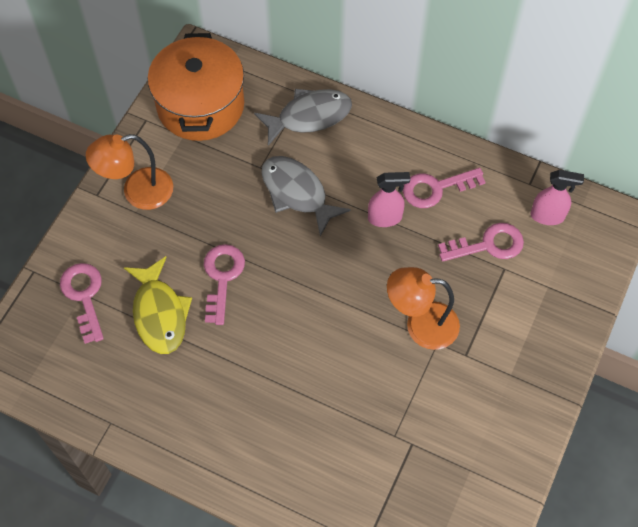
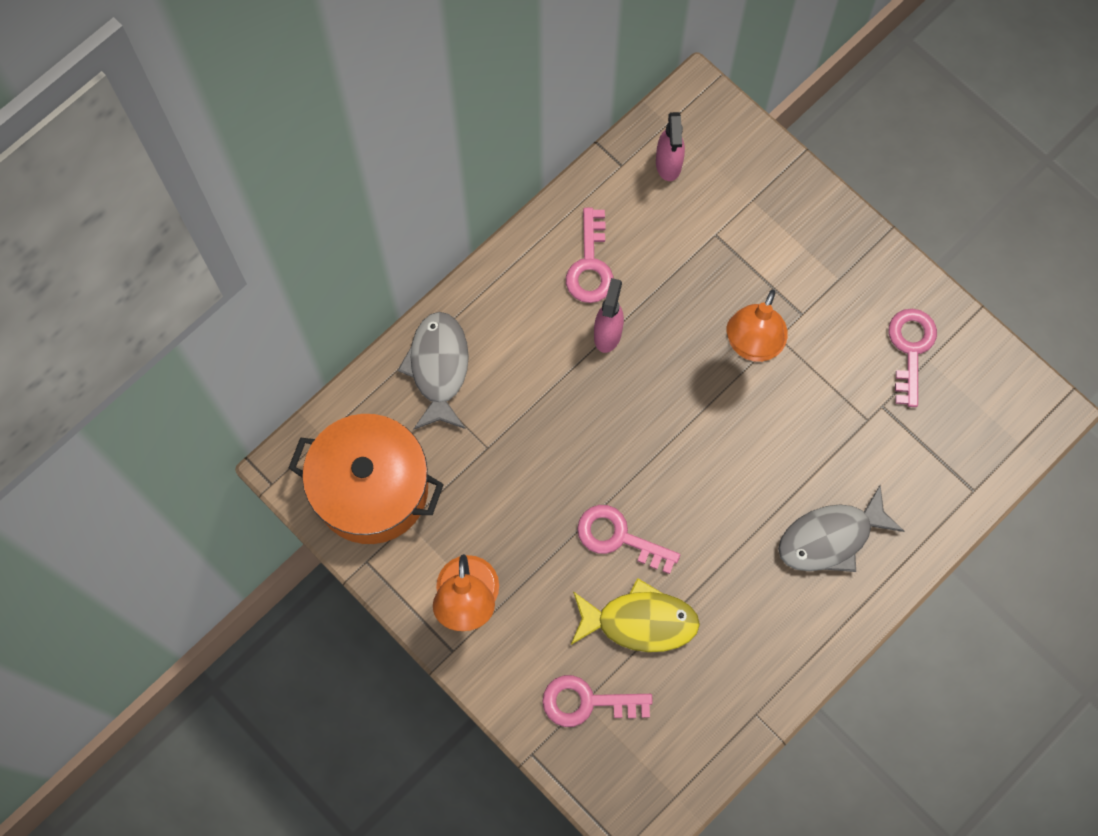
camera: 70 degrees left, 10 degrees up
(297, 193) = (539, 418): grey fish -> grey fish (831, 537)
(488, 245) = (681, 239): pink key -> pink key (910, 349)
(547, 216) = (668, 164): pink spray bottle -> pink spray bottle turned 150 degrees clockwise

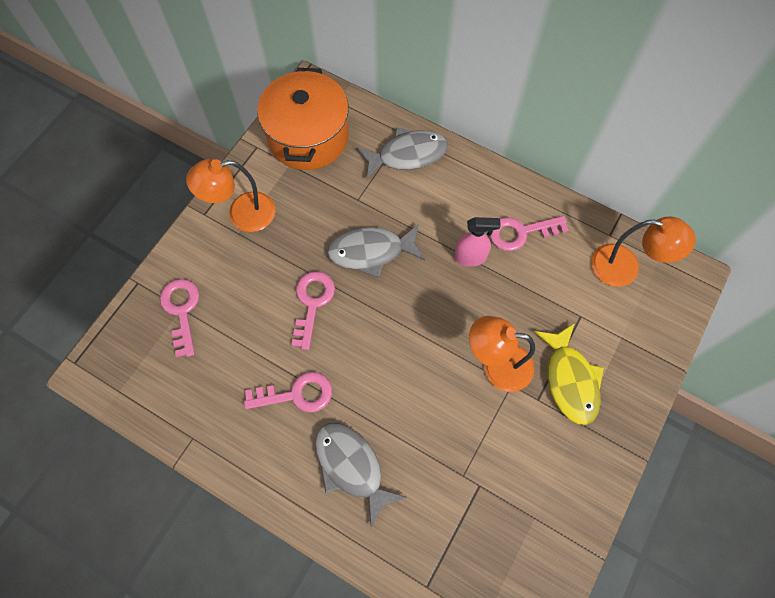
camera: 75 degrees right, 5 degrees down
(567, 449) = (371, 251): none -> grey fish
(640, 621) = (250, 333): yellow fish -> yellow fish (569, 380)
(668, 164) = (625, 268): pink spray bottle -> orange lamp
(910, 349) = (539, 500): pink key -> pink key (296, 394)

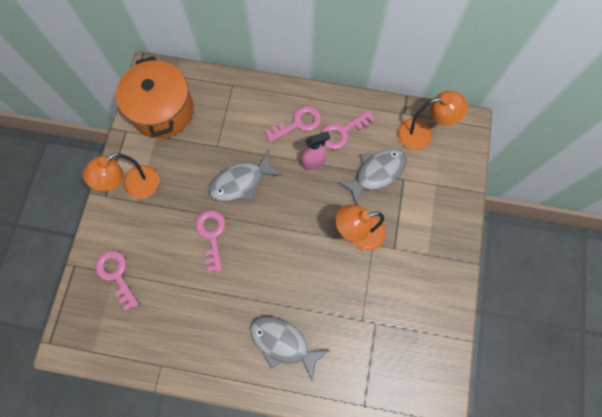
camera: 20 degrees left, 5 degrees up
(296, 394) = (225, 306): pink key -> pink key (298, 123)
(407, 155) = (241, 100): grey fish -> grey fish (376, 173)
(569, 380) = (411, 226): yellow fish -> none

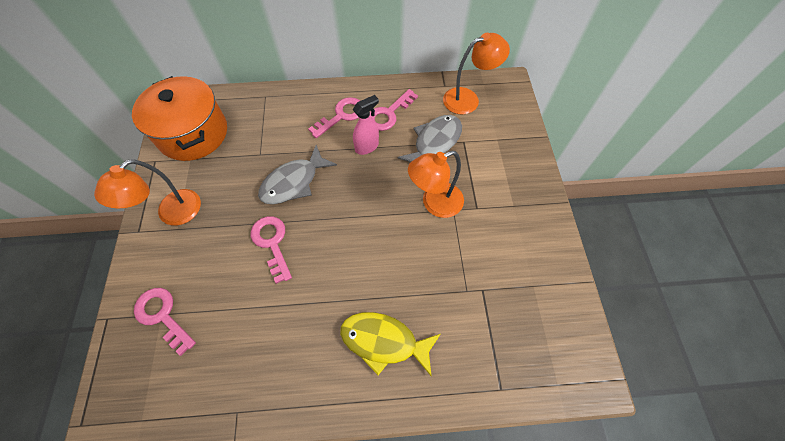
camera: 15 degrees left, 10 degrees down
(283, 343) = (384, 341): grey fish -> yellow fish

